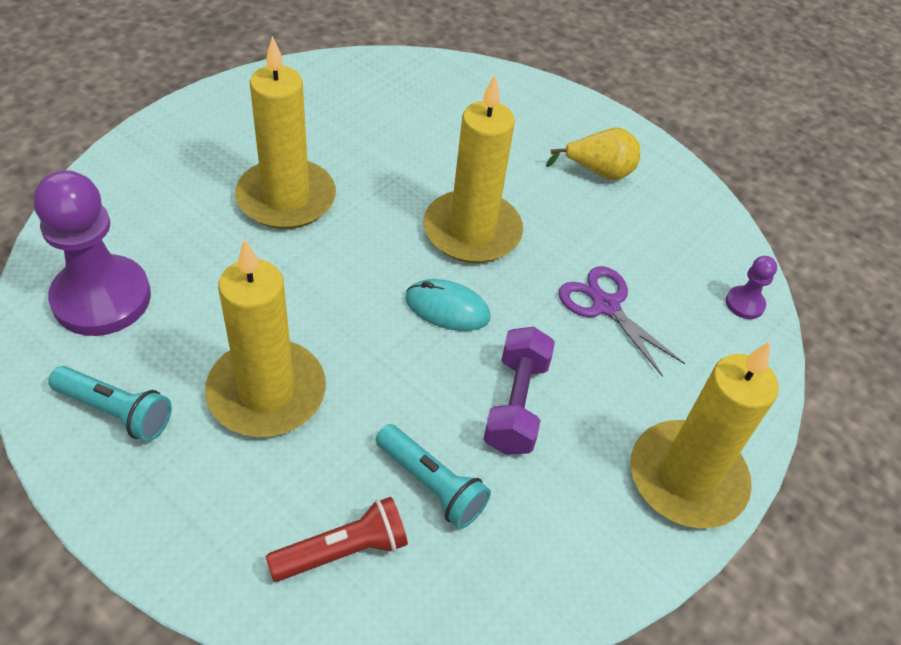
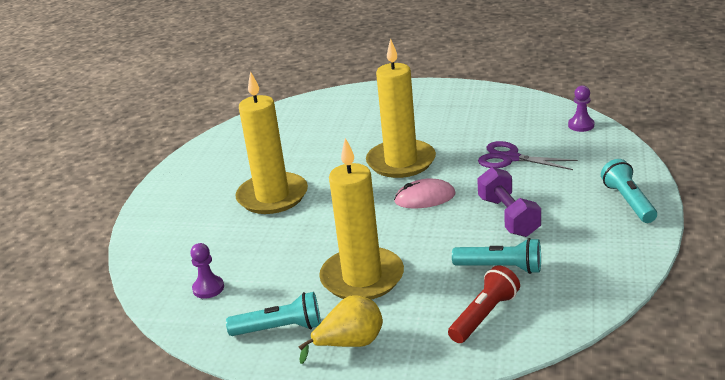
camera: 20 degrees left, 20 degrees down
(102, 298) = (208, 288): purple pawn -> purple pawn, size x0.44
(447, 308) = (425, 198): turquoise mouse -> pink mouse
(598, 172) = (443, 109): yellow pear -> yellow pear (350, 344)
(687, 478) = (628, 201): yellow candle -> turquoise flashlight

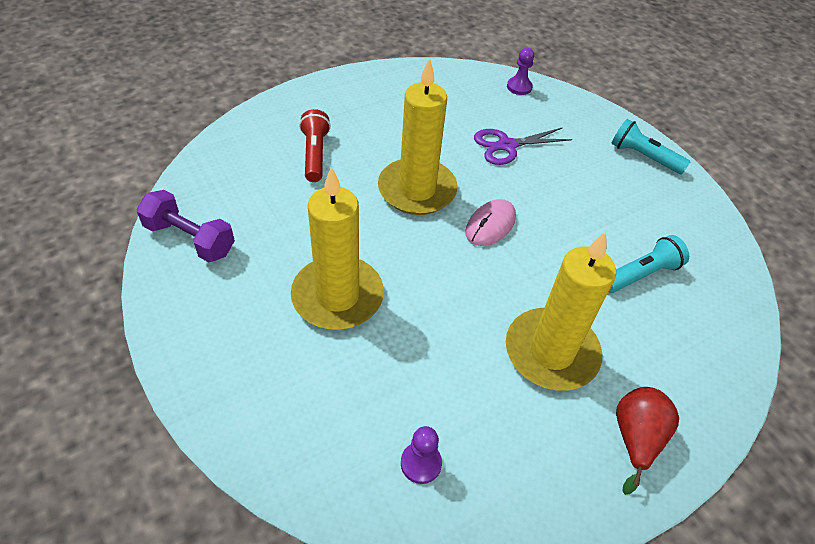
camera: 50 degrees left, 20 degrees up
(280, 329) = (556, 465): turquoise flashlight -> none
(350, 344) = (635, 439): yellow pear -> red pear
(484, 316) = (690, 334): red flashlight -> red flashlight (315, 154)
(508, 216) = (581, 214): purple dumbbell -> purple dumbbell (190, 239)

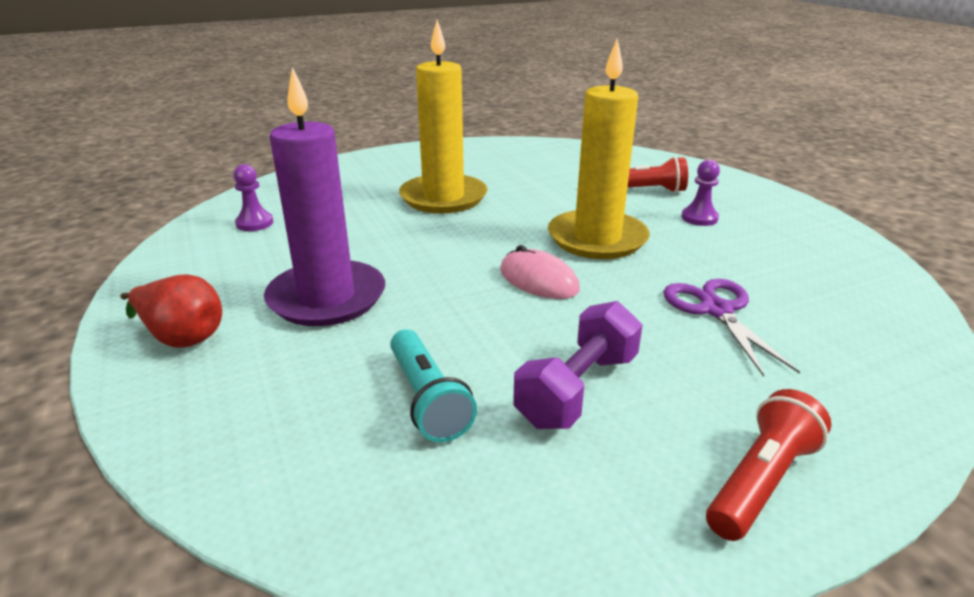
camera: 100 degrees right, 20 degrees down
(190, 239) = (518, 150): purple dumbbell -> purple dumbbell (577, 389)
(519, 87) = (905, 342): purple pawn -> purple pawn (699, 218)
(551, 352) = (327, 298): yellow candle -> purple candle
(643, 157) = (761, 481): turquoise flashlight -> red flashlight

